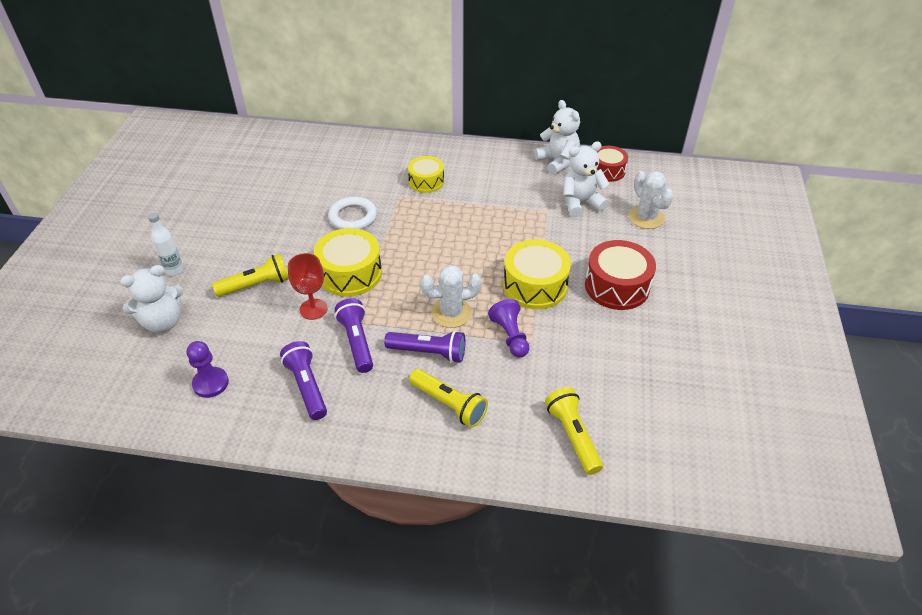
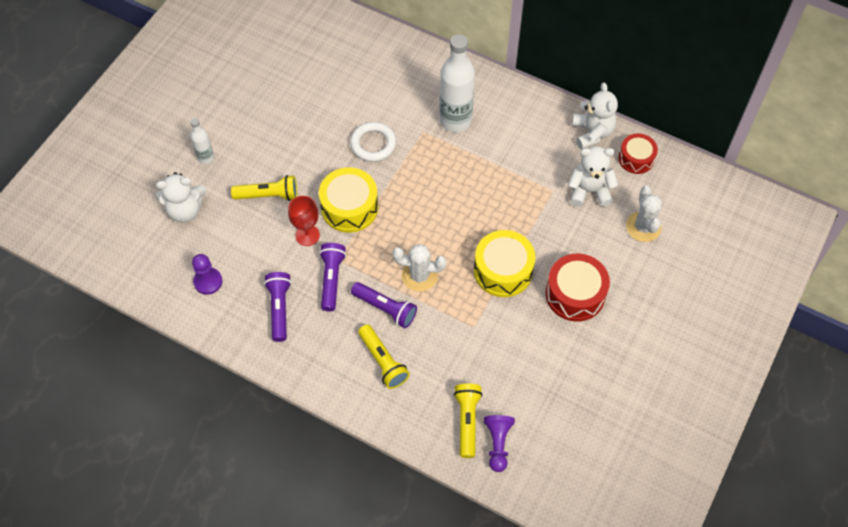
camera: 20 degrees right, 15 degrees up
(426, 181) = (455, 120): yellow drum -> white bottle
(510, 336) = (459, 315): purple pawn -> purple pawn (498, 444)

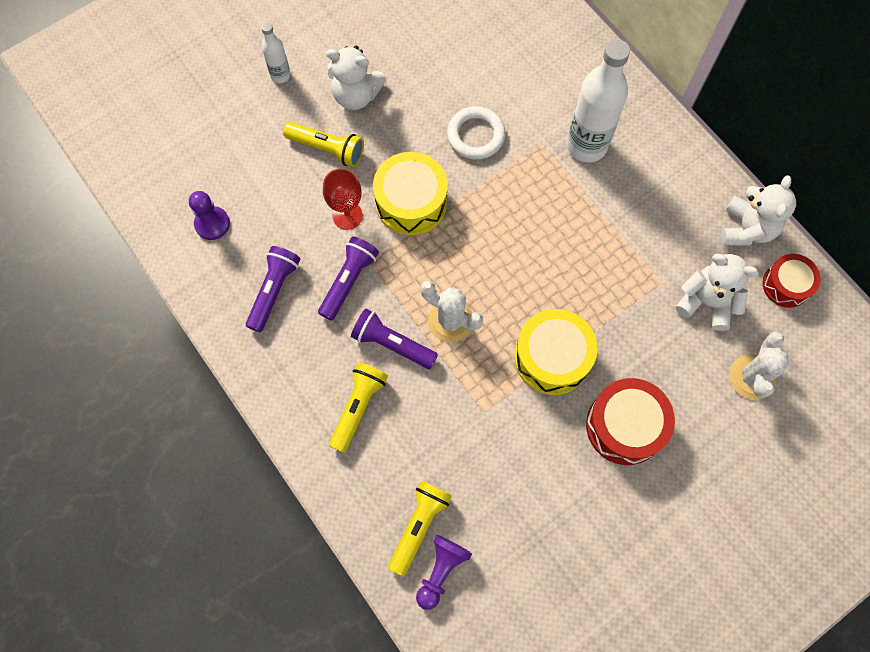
camera: 25 degrees right, 10 degrees up
(185, 210) = (228, 128): white teddy bear -> white teddy bear (356, 95)
(383, 361) = (358, 407): yellow flashlight -> yellow flashlight turned 150 degrees counterclockwise
(385, 309) = (392, 344): purple flashlight -> purple flashlight turned 150 degrees clockwise

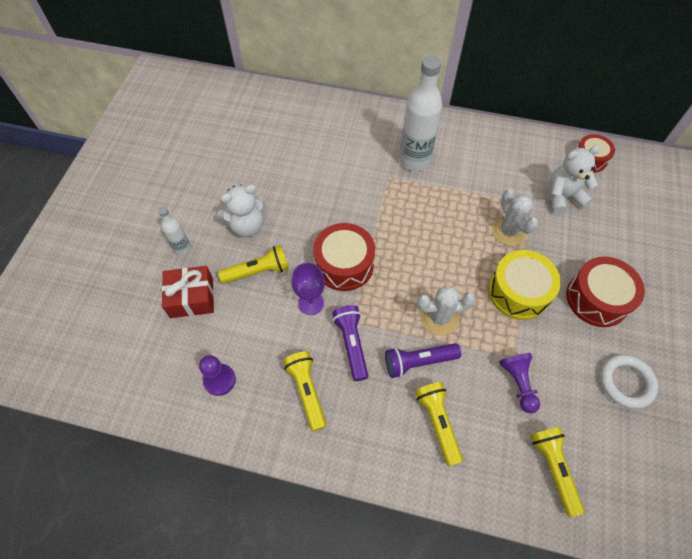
camera: 40 degrees left, 10 degrees down
(250, 130) = (191, 298): none -> red gift
(274, 291) = (307, 391): purple flashlight -> yellow flashlight
(347, 215) = (311, 303): red goblet -> purple goblet
(411, 202) = (344, 264): yellow drum -> red drum
(441, 571) = (596, 486): purple pawn -> purple pawn (518, 383)
(476, 135) = (345, 198): white ring -> white ring (626, 382)
(746, 229) = (541, 145): white teddy bear -> none
(752, 377) = (627, 218): white cactus -> white cactus (509, 231)

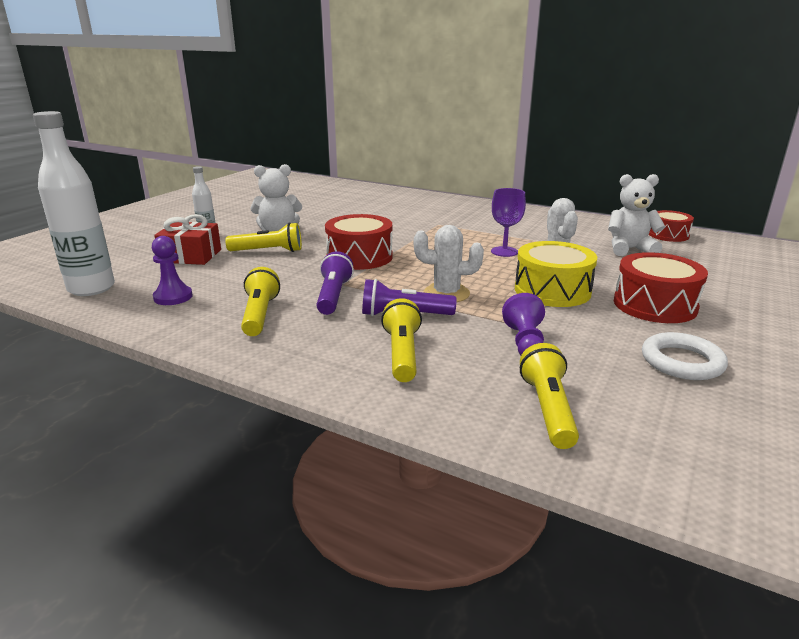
camera: 15 degrees right, 35 degrees down
(311, 303) = (308, 271): purple goblet -> purple goblet (504, 251)
(414, 160) = (470, 220): white bottle -> white bottle (91, 288)

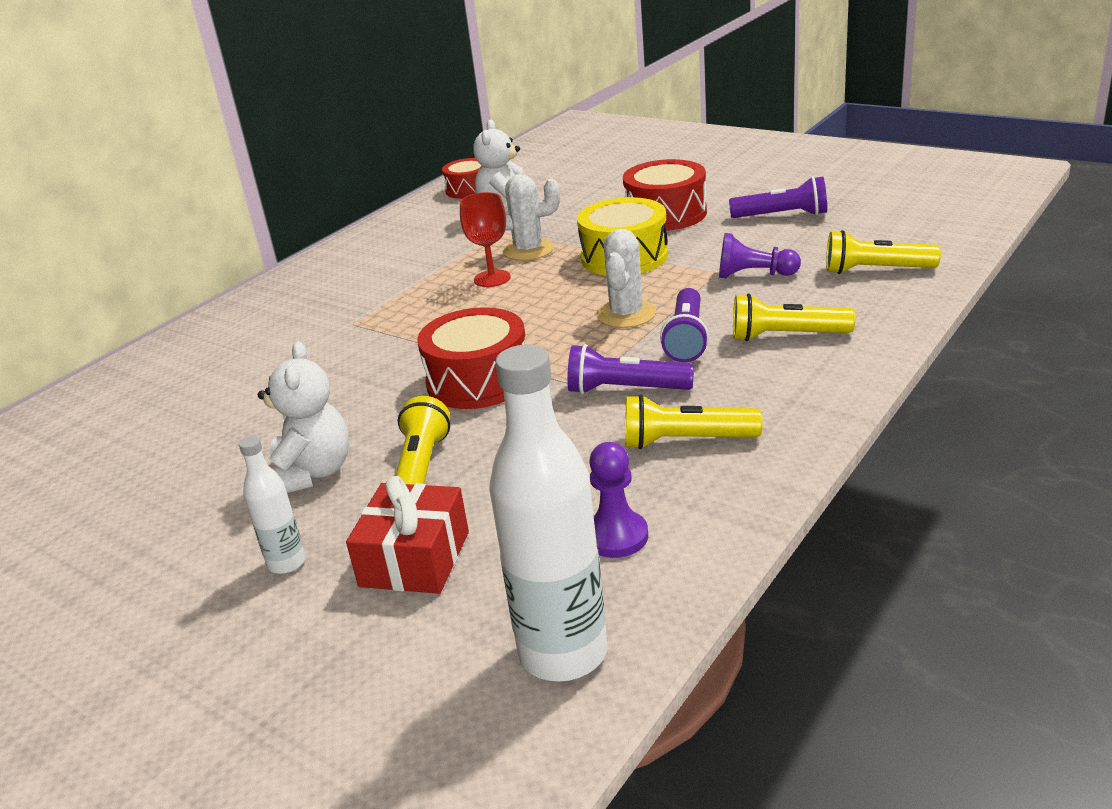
camera: 80 degrees left, 5 degrees up
(504, 251) = (492, 278): purple goblet -> red goblet
(682, 362) = (782, 215): white ring -> purple flashlight

